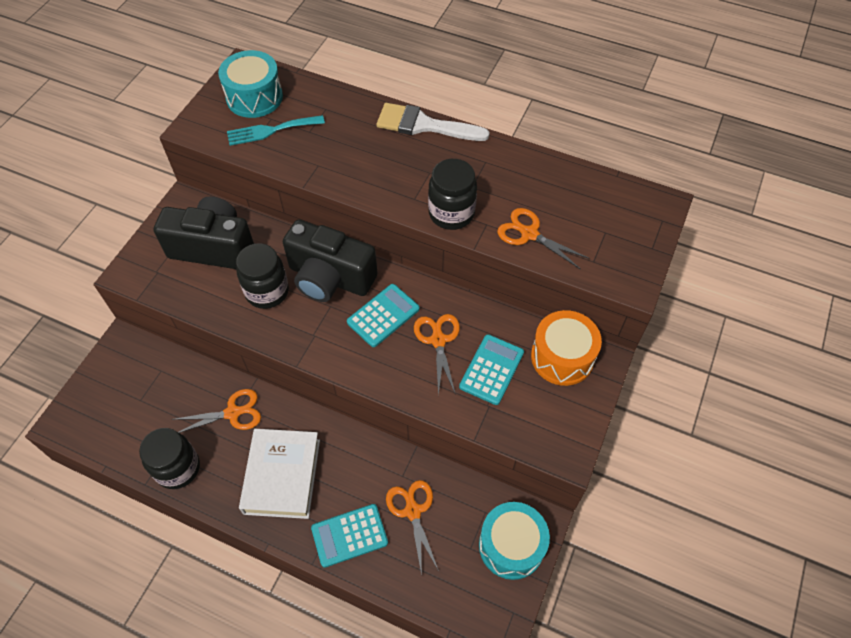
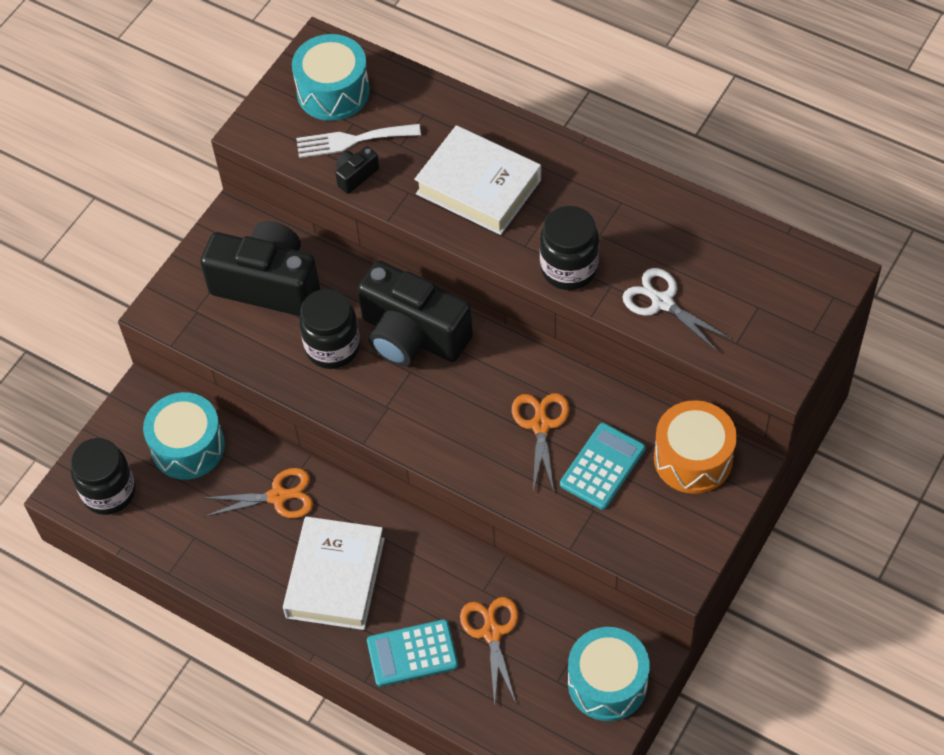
camera: 10 degrees right, 0 degrees up
(159, 379) = (188, 447): none -> turquoise drum
(178, 468) = (209, 557): black jar -> black jar (109, 492)
(272, 130) = (353, 140): turquoise fork -> white fork
(275, 155) = (355, 175): none -> black camera
(373, 157) = (478, 187): none -> white book
(383, 315) = (475, 389): turquoise calculator -> none
(424, 125) = (548, 146): white brush -> none
(529, 234) = (662, 302): orange scissors -> white scissors

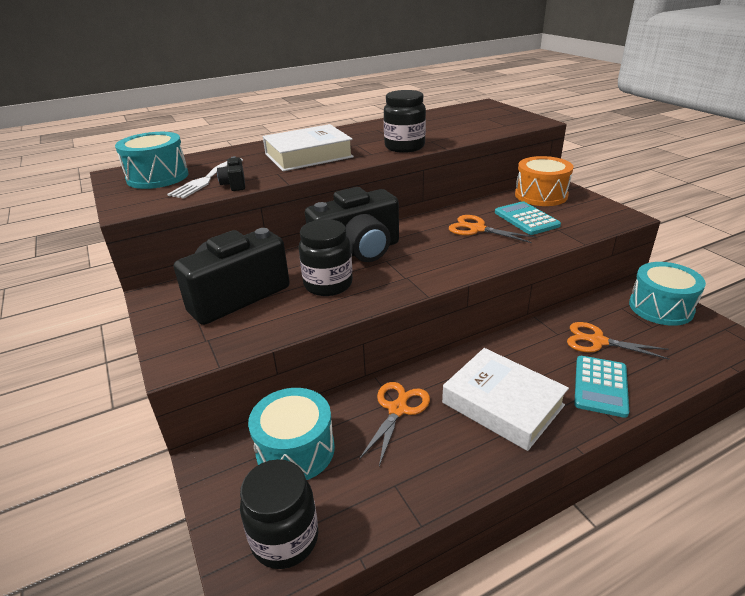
camera: 60 degrees left, 25 degrees down
(662, 302) = (458, 133): white scissors -> none

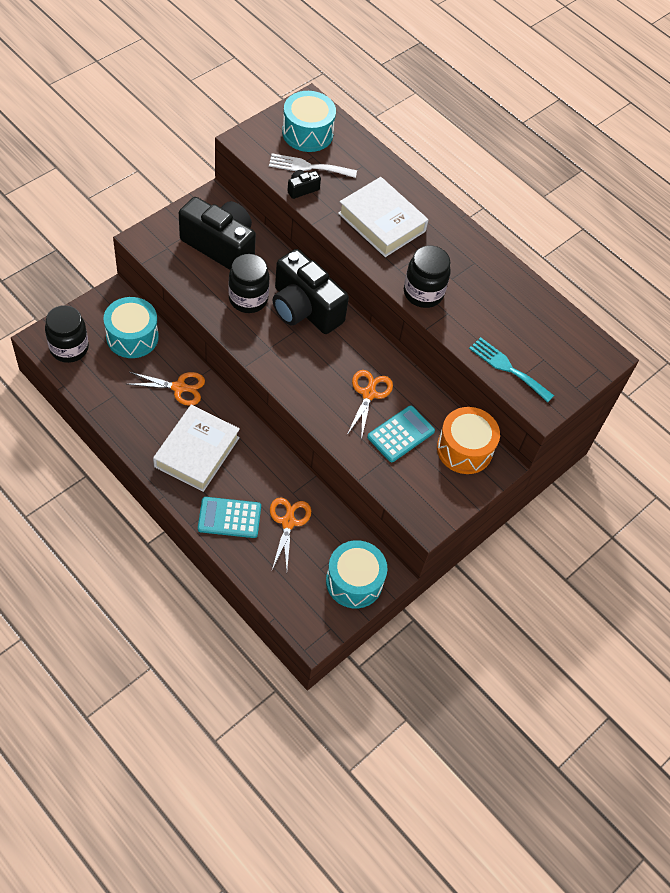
camera: 65 degrees right, 25 degrees up
(496, 127) = (508, 368): none -> turquoise fork

